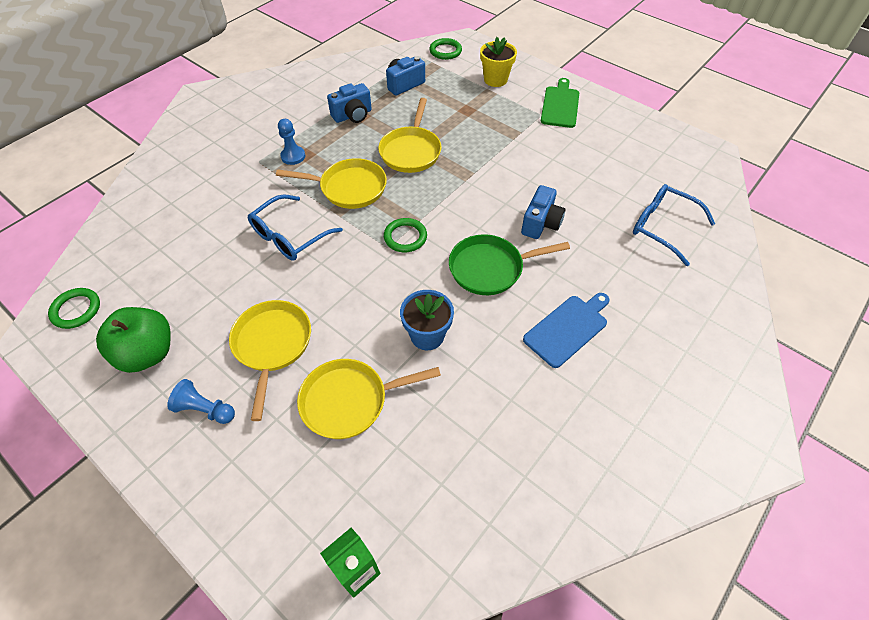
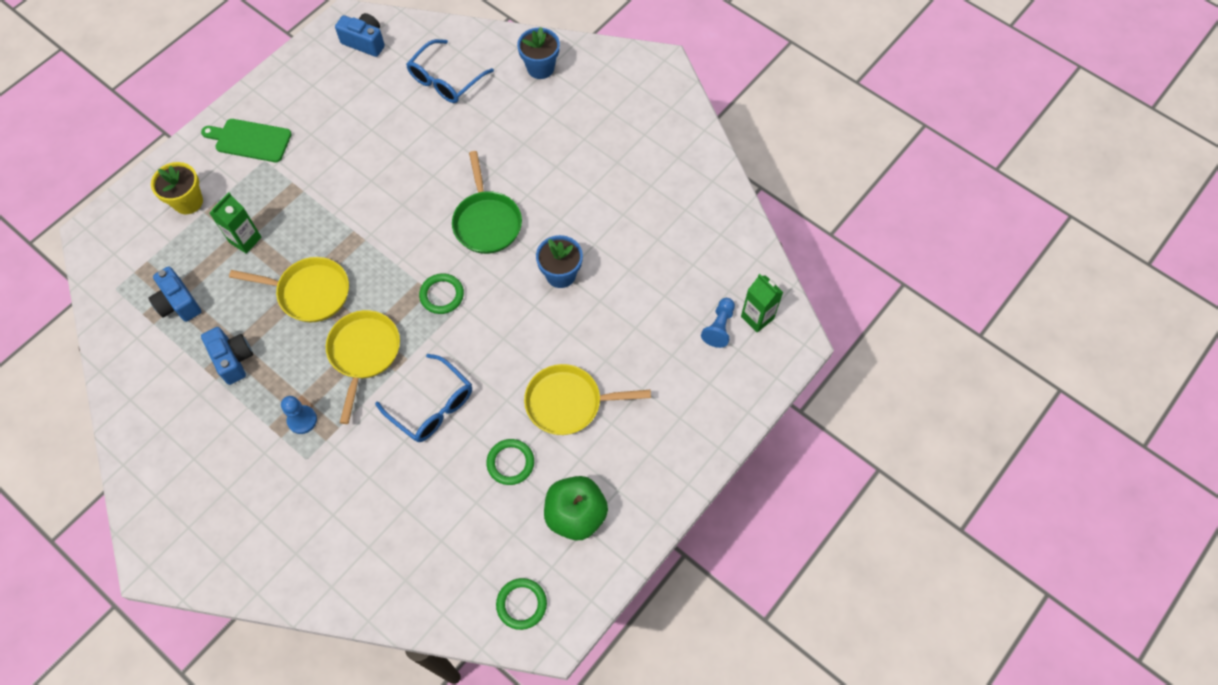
camera: 90 degrees left, 10 degrees up
(205, 409) = (634, 448): blue pawn -> blue pawn (719, 327)
(350, 401) = (624, 332): yellow pan -> none
(445, 51) = (113, 256): green ring -> green ring (510, 463)
(461, 111) = (245, 240): none -> green carton
(541, 223) = (432, 176): blue camera -> blue camera (365, 42)
(567, 328) = (556, 168): blue cutting board -> none
(706, 310) = (540, 68): none -> blue flower pot

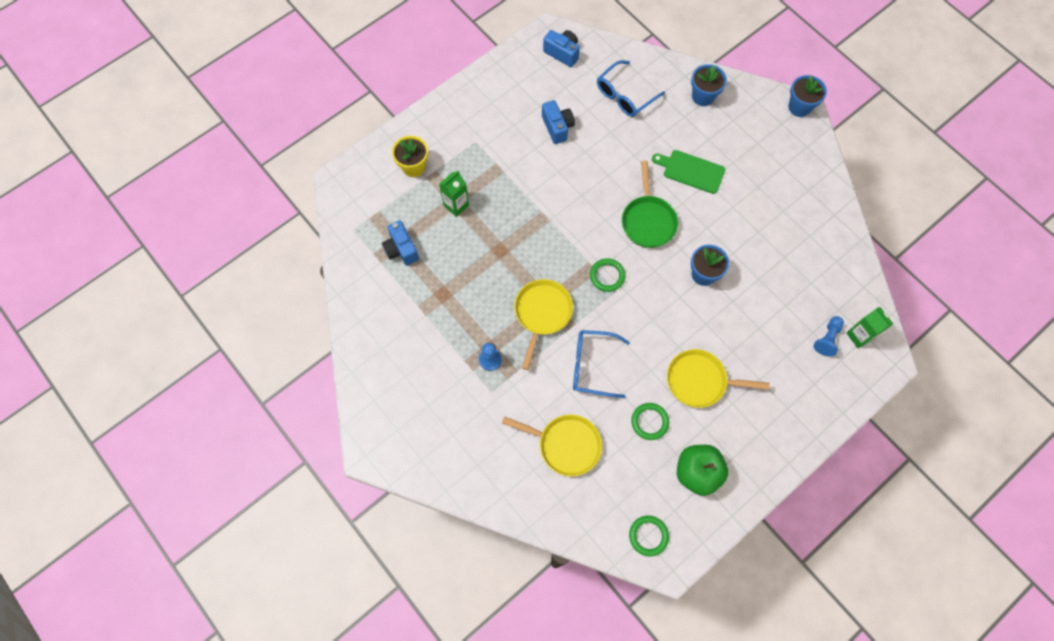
camera: 10 degrees right, 5 degrees up
(233, 359) = (440, 302): blue camera -> blue camera (557, 127)
(250, 140) = (465, 123): green cutting board -> green cutting board (691, 171)
(309, 292) = (503, 257): yellow pan -> yellow pan (565, 445)
(432, 406) = (592, 366): blue glasses -> blue glasses turned 135 degrees clockwise
(657, 64) = (799, 107): none -> blue flower pot

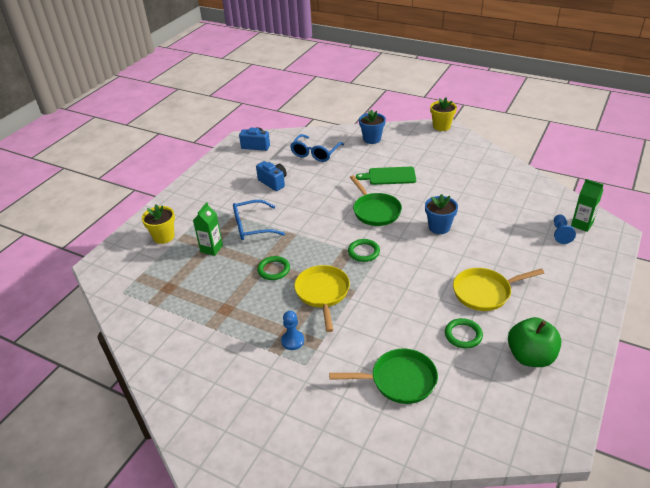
camera: 20 degrees left, 30 degrees down
(401, 249) = (173, 291): blue camera -> none
(565, 445) = (399, 380): yellow pan -> green pan
(592, 366) = (387, 313): blue glasses -> blue glasses (252, 226)
(648, 536) = (524, 425): green ring -> green ring (274, 270)
(799, 107) = (441, 126): blue flower pot -> yellow flower pot

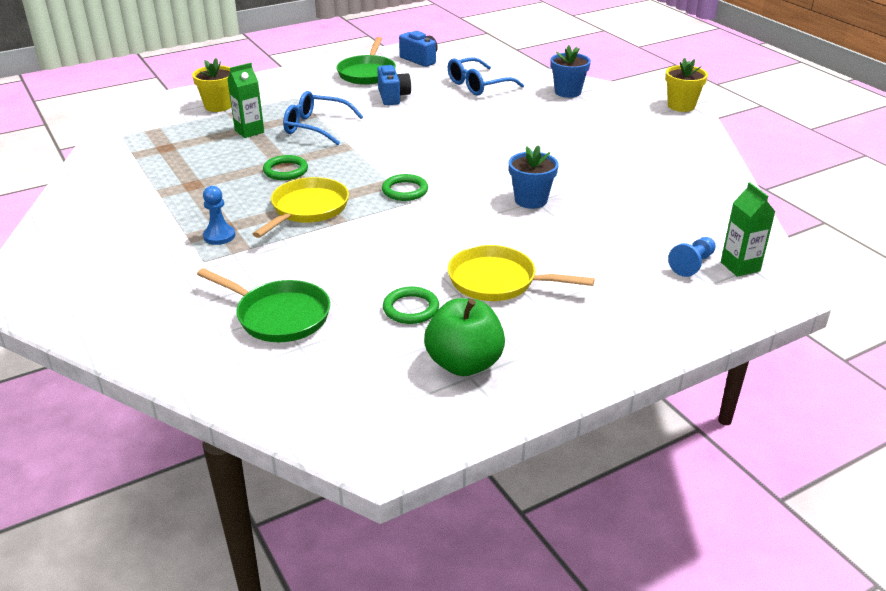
camera: 30 degrees right, 5 degrees down
(375, 211) = (473, 159): green pan -> green pan (367, 73)
(389, 176) = (538, 133): green cutting board -> none

